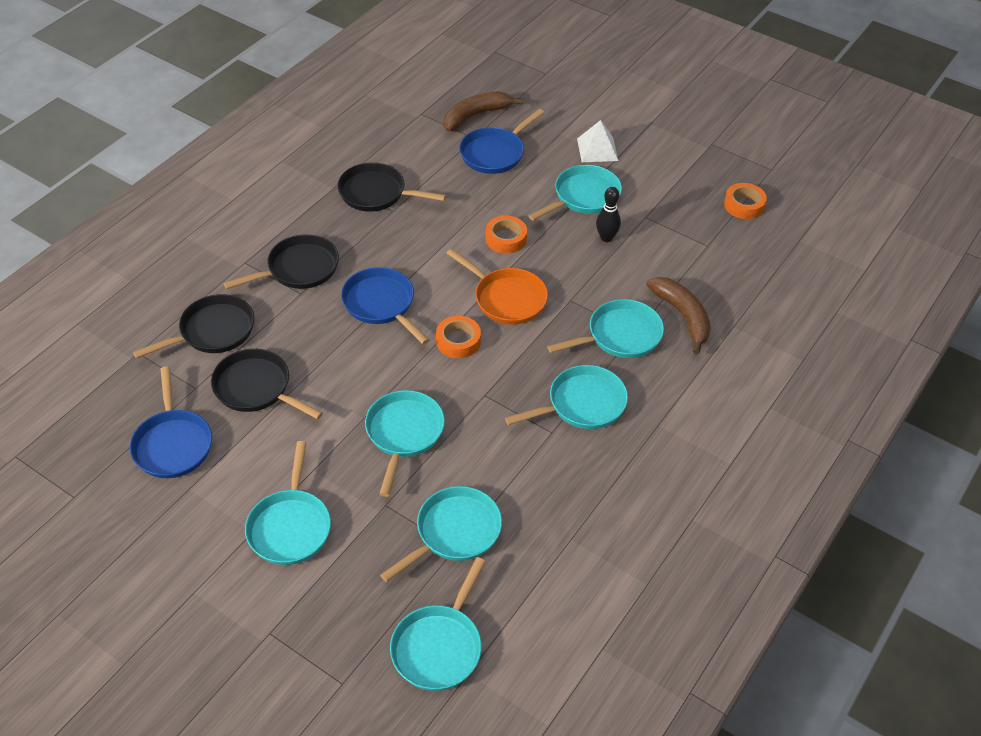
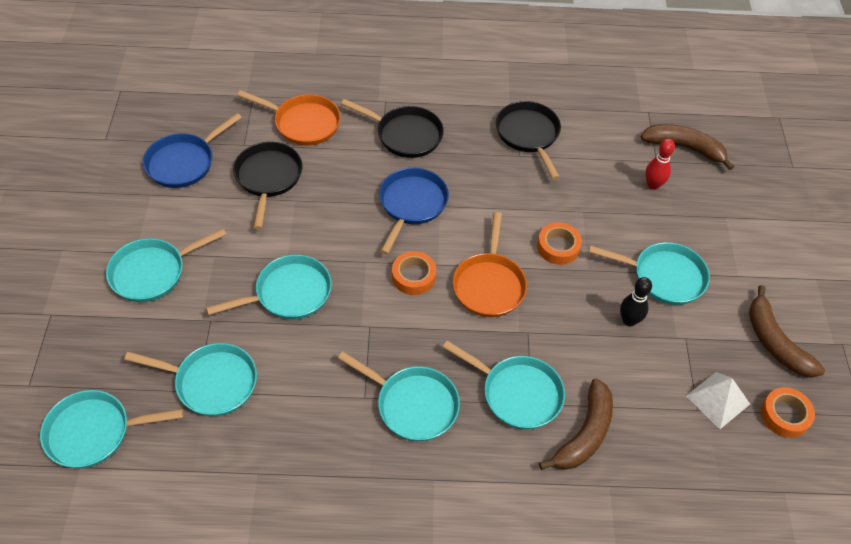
camera: 55 degrees right, 5 degrees up
(212, 331) = (303, 123): black pan -> orange pan
(495, 153) = (653, 185): blue pan -> red bowling pin
(597, 149) = (735, 255): white pyramid -> white pyramid (717, 400)
(684, 174) = (775, 342): none -> brown banana

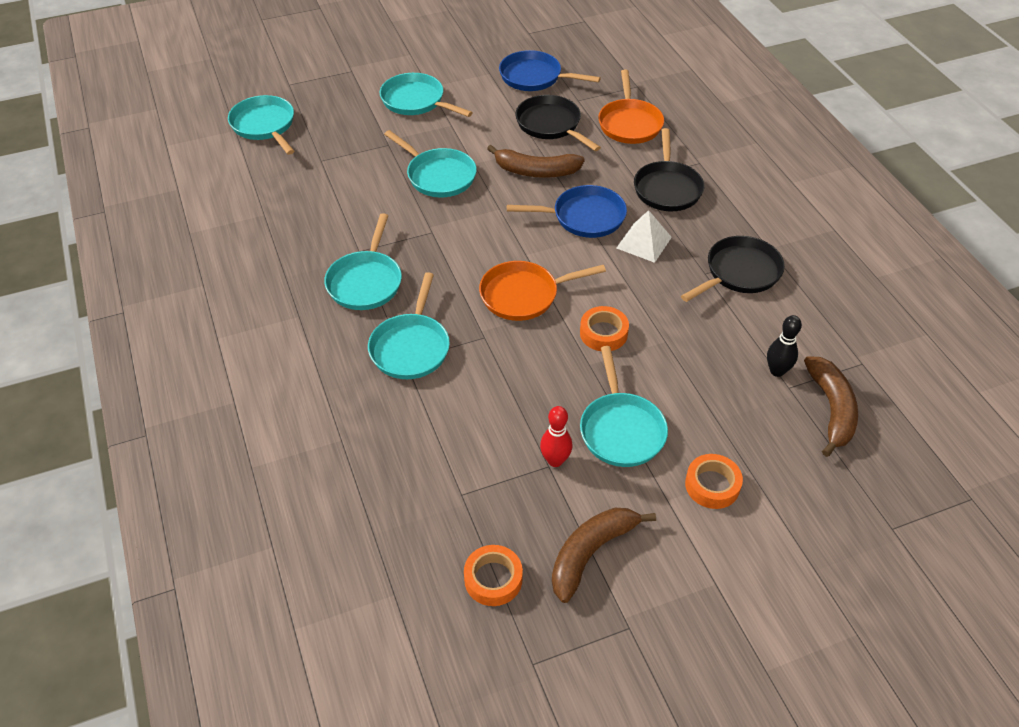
camera: 70 degrees right, 5 degrees down
(211, 382) = (332, 164): turquoise pan -> none
(268, 178) = (551, 125): black pan -> black pan turned 105 degrees counterclockwise
(413, 276) = (501, 243): orange tape -> orange tape (712, 485)
(584, 434) = (389, 407): brown banana -> brown banana (536, 171)
(629, 320) = (543, 412): black bowling pin -> black bowling pin (777, 371)
(653, 185) = (748, 392): red bowling pin -> red bowling pin (555, 460)
(717, 400) = (482, 510): white pyramid -> white pyramid (644, 242)

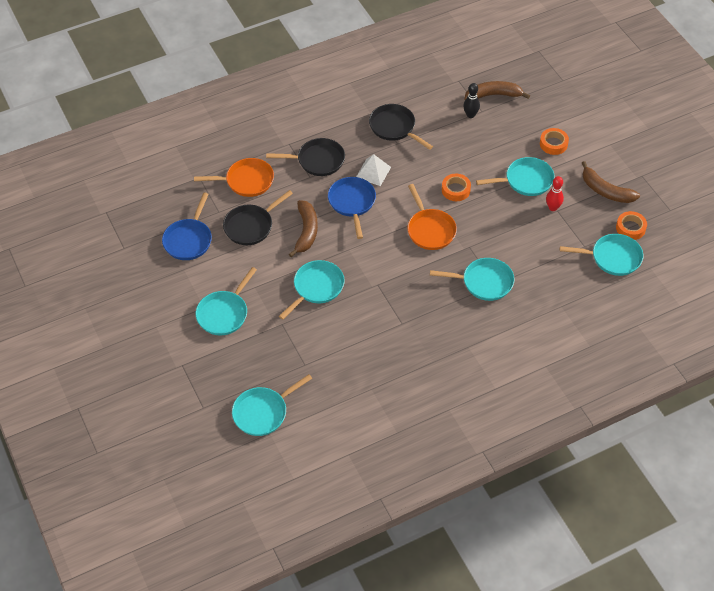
camera: 95 degrees left, 5 degrees up
(366, 281) = (431, 314): turquoise pan -> turquoise pan (612, 258)

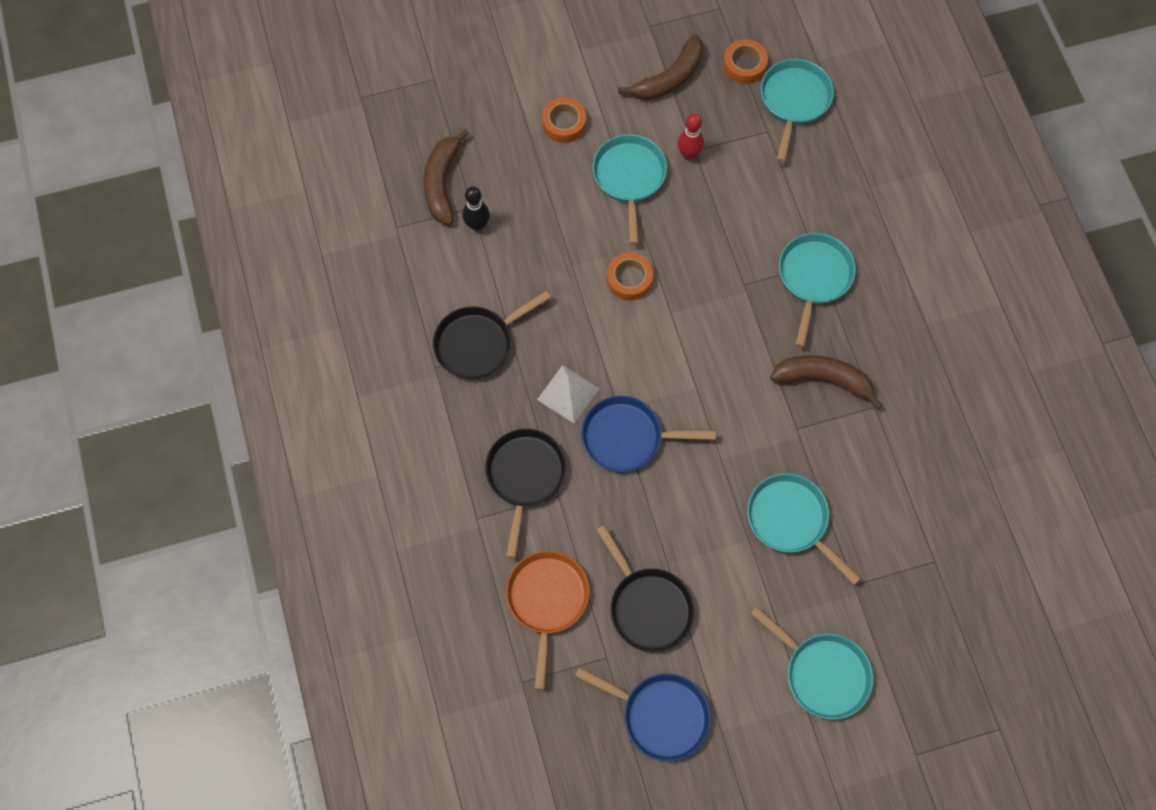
camera: 80 degrees left, 15 degrees up
(263, 412) = (1015, 636): turquoise pan -> none
(306, 231) = (674, 519): brown banana -> brown banana (824, 380)
(430, 229) = (702, 332): orange pan -> none

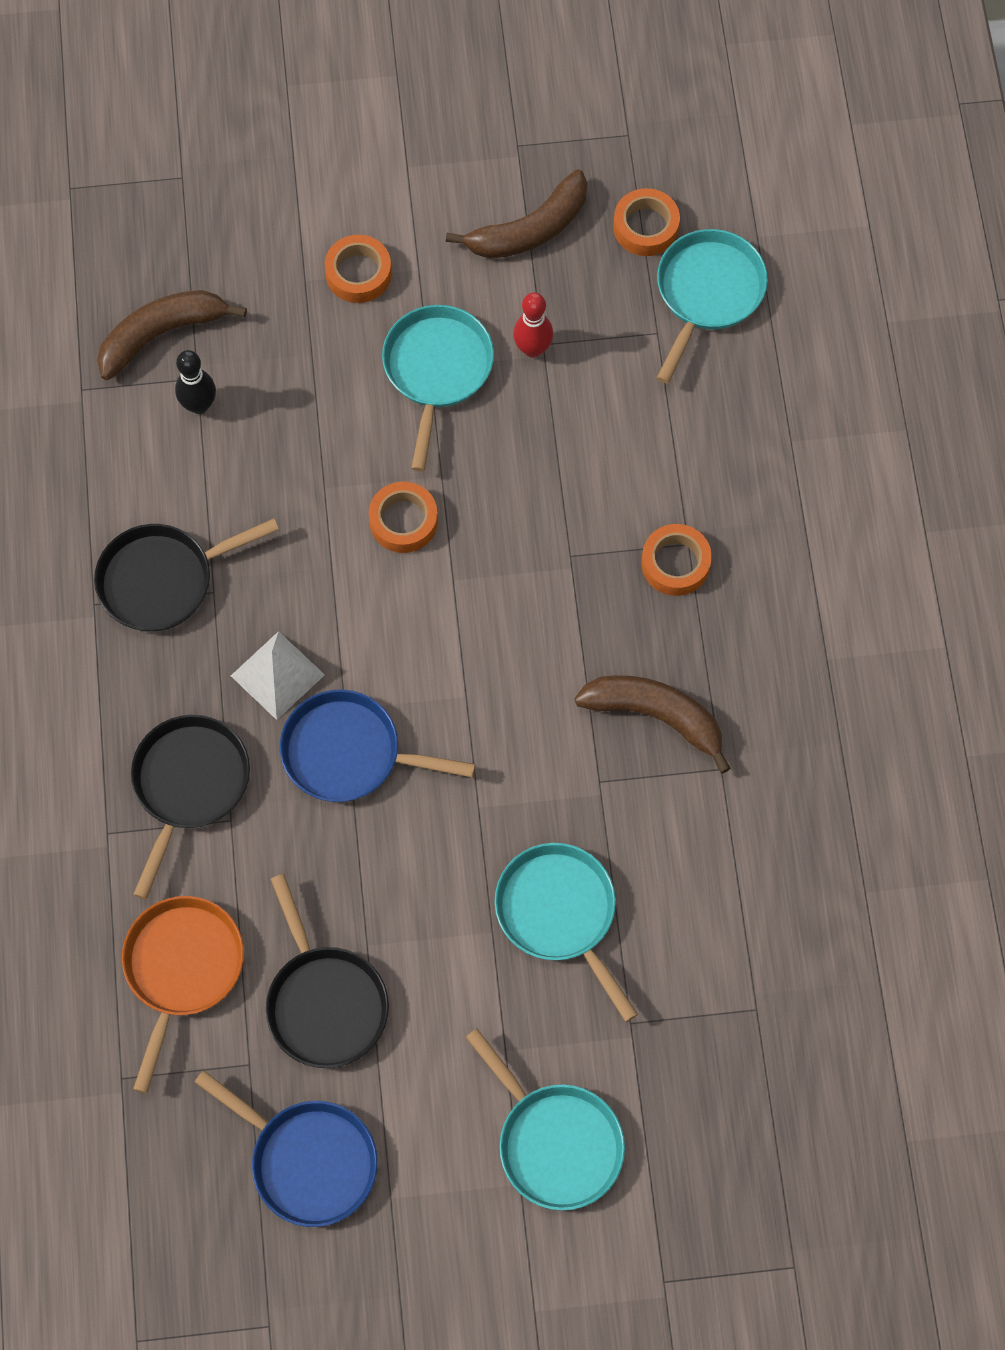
camera: 10 degrees right, 0 degrees up
(442, 183) = (162, 334): brown banana -> brown banana turned 45 degrees clockwise
(813, 278) = (675, 563): turquoise pan -> orange tape

